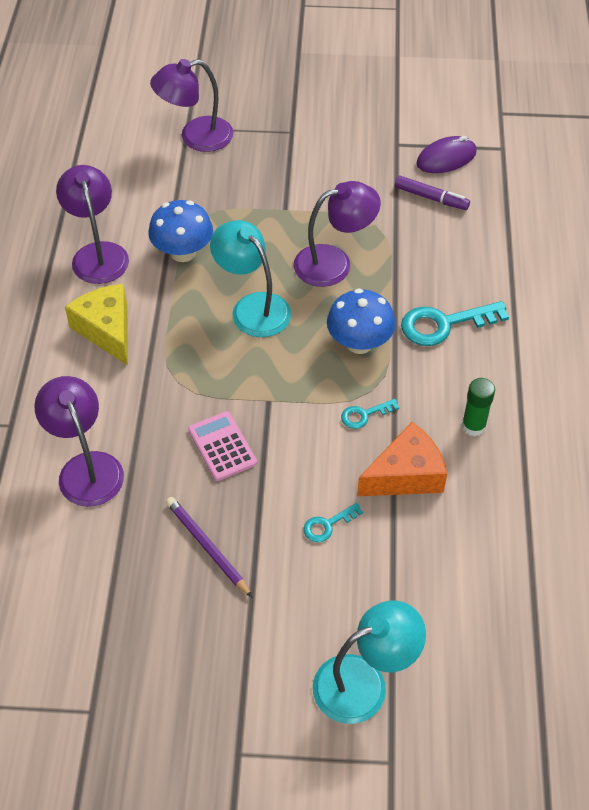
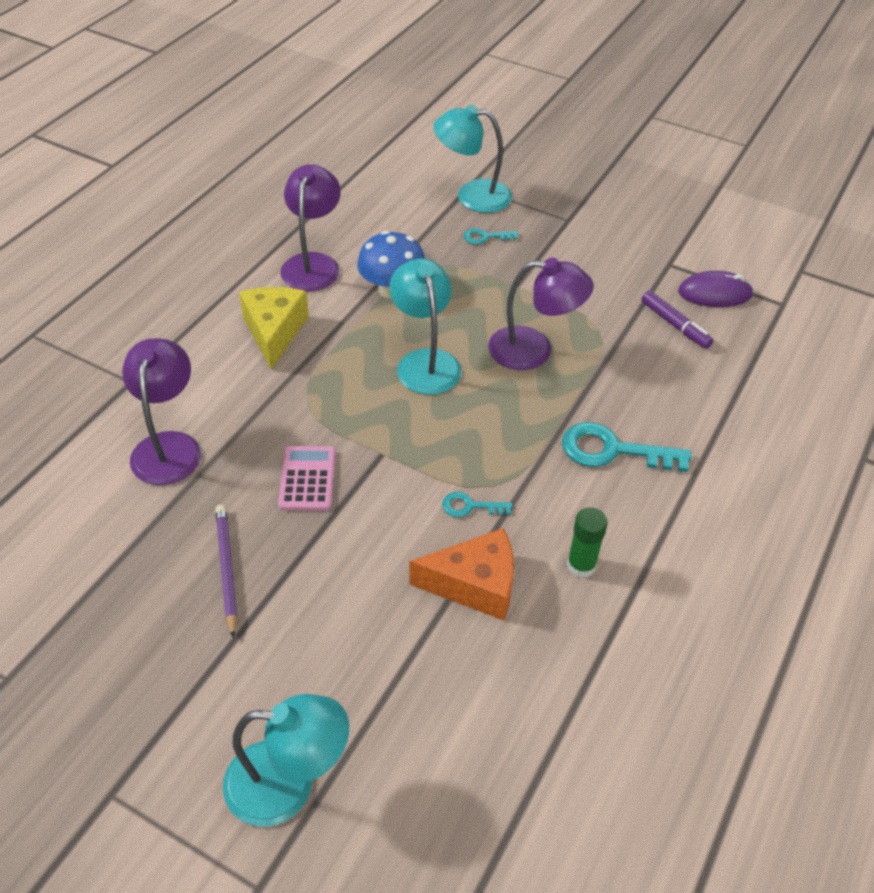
camera: 25 degrees right, 5 degrees down
(196, 137) = (472, 195): purple lamp -> turquoise lamp
(327, 525) = (360, 600): turquoise key -> turquoise key (485, 237)
(359, 343) = (510, 435): blue mushroom -> none

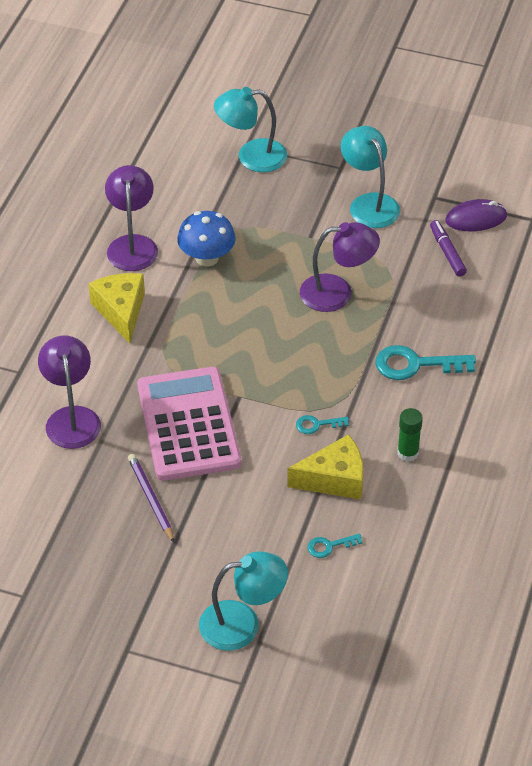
camera: 10 degrees left, 0 degrees up
(307, 479) = (188, 425): pink calculator -> pink calculator, size x2.12
(425, 362) = (252, 317): turquoise lamp -> turquoise lamp (369, 203)
(474, 585) = (334, 479): orange cheese -> yellow cheese
(485, 237) = (273, 196): turquoise key -> turquoise key (329, 546)
(675, 325) = (447, 252): purple marker -> purple marker turned 150 degrees counterclockwise

